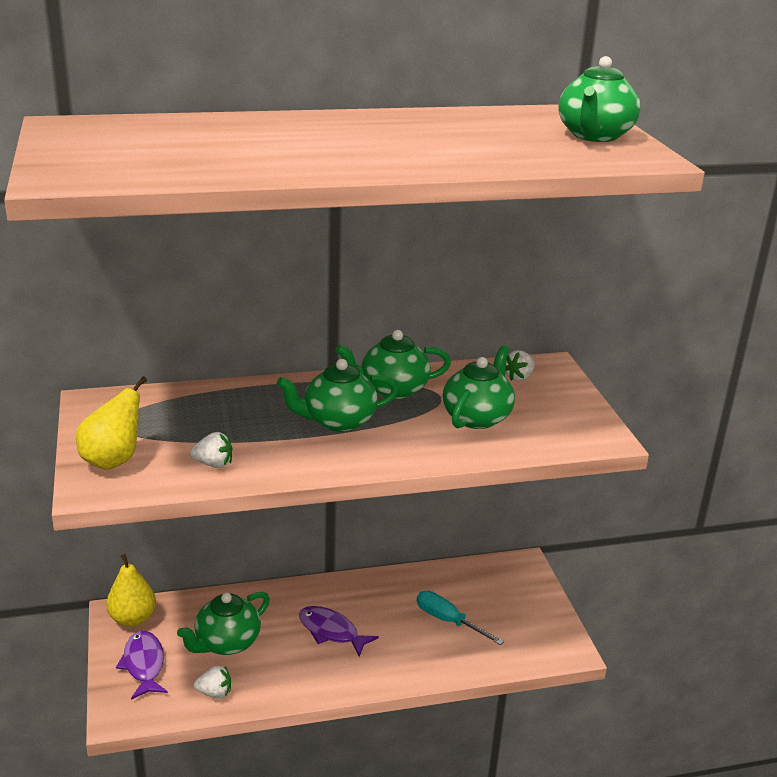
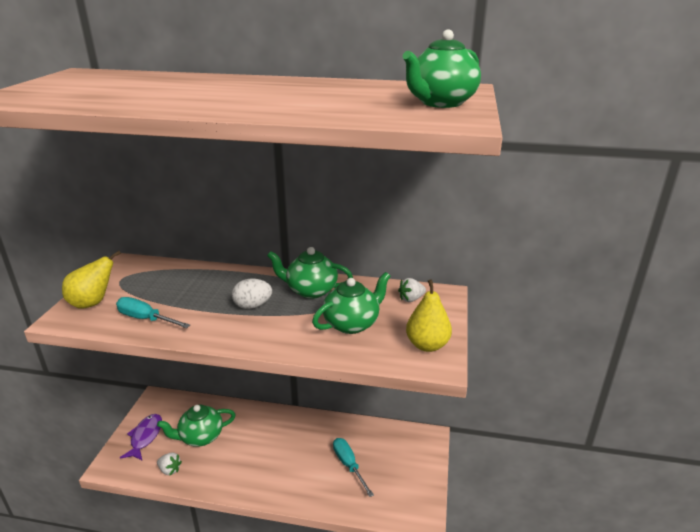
camera: 25 degrees right, 0 degrees up
(133, 618) = (161, 404): yellow pear -> yellow pear (427, 345)
(213, 464) = (146, 319): white strawberry -> turquoise screwdriver
(331, 631) = (267, 449): purple fish -> none
(338, 421) = (252, 306): green teapot -> white egg

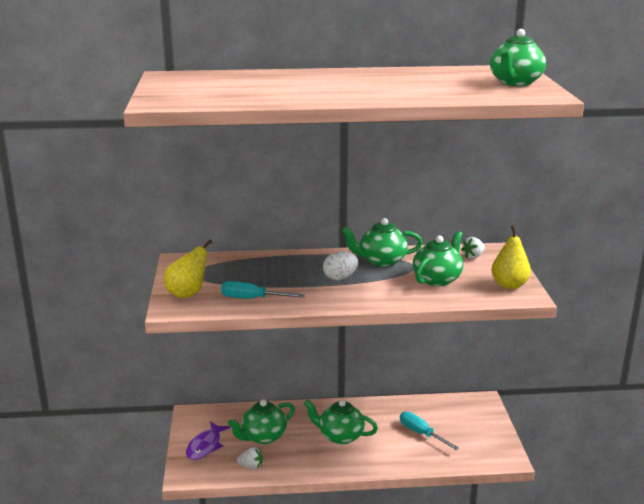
camera: 15 degrees left, 5 degrees down
(145, 437) = (205, 446): purple fish -> purple fish turned 150 degrees counterclockwise
(270, 451) = (340, 436): none -> green teapot

